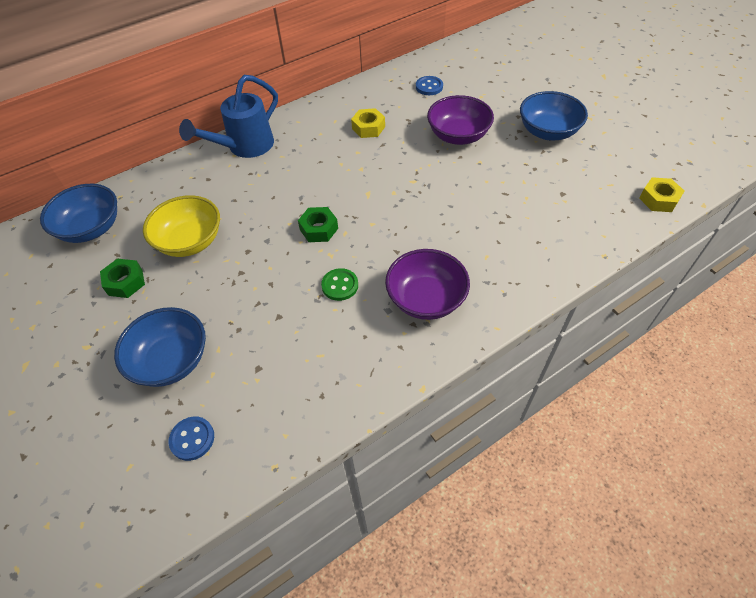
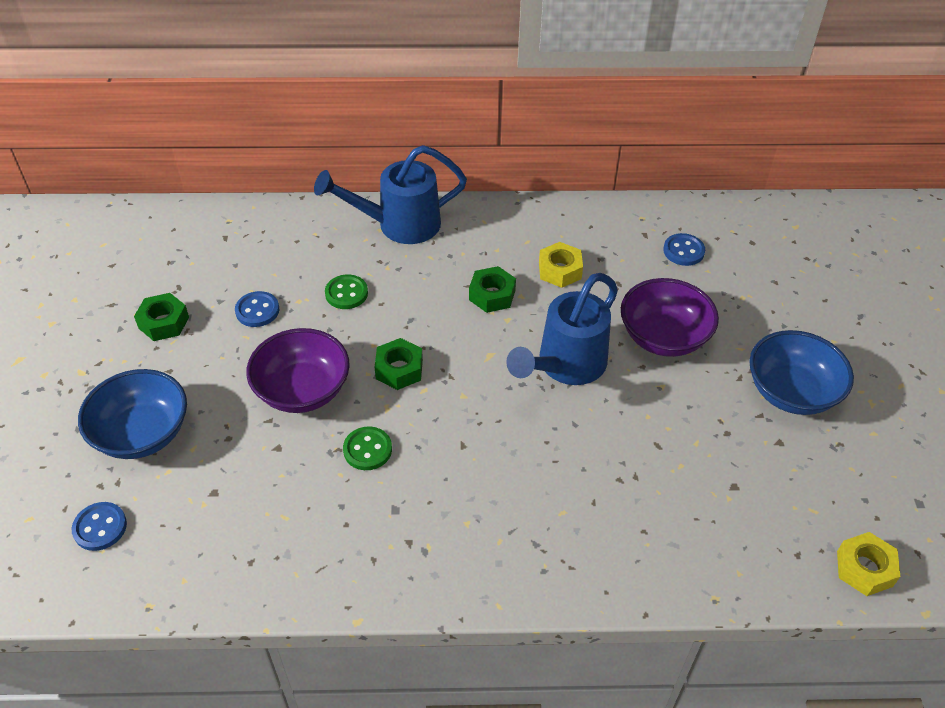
camera: 30 degrees right, 5 degrees down
(91, 228) = (176, 244): blue bowl -> none
(190, 241) = (257, 310): yellow bowl -> blue button
(244, 202) = (346, 293): none -> green button
(339, 159) = (492, 295): none -> green nut
(417, 177) = (566, 365): none -> blue watering can
(426, 299) = (447, 522): purple bowl -> purple bowl (302, 390)

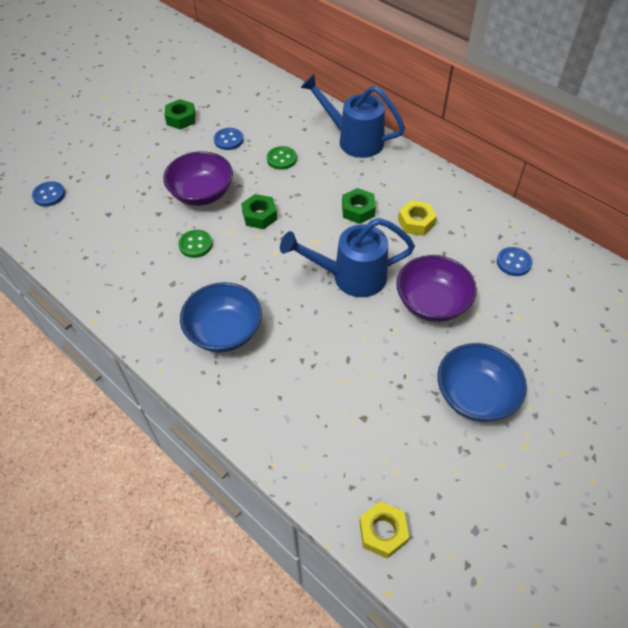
camera: 45 degrees right, 5 degrees up
(142, 433) = (112, 165): blue bowl -> blue bowl (224, 331)

